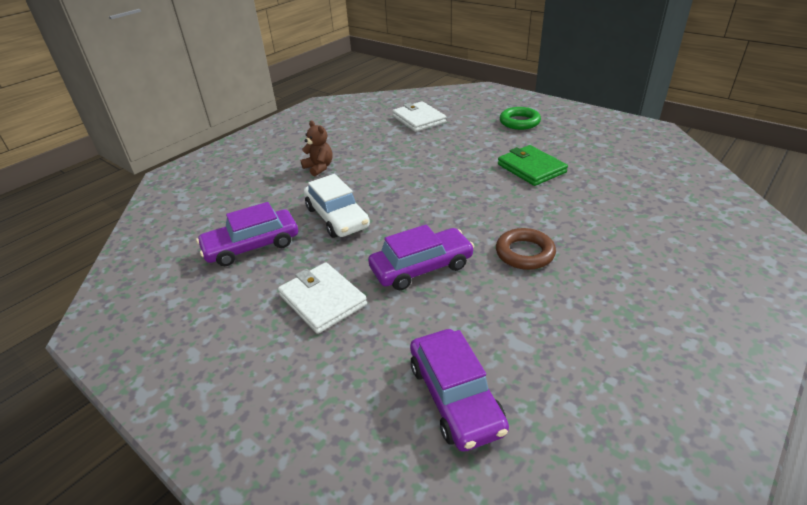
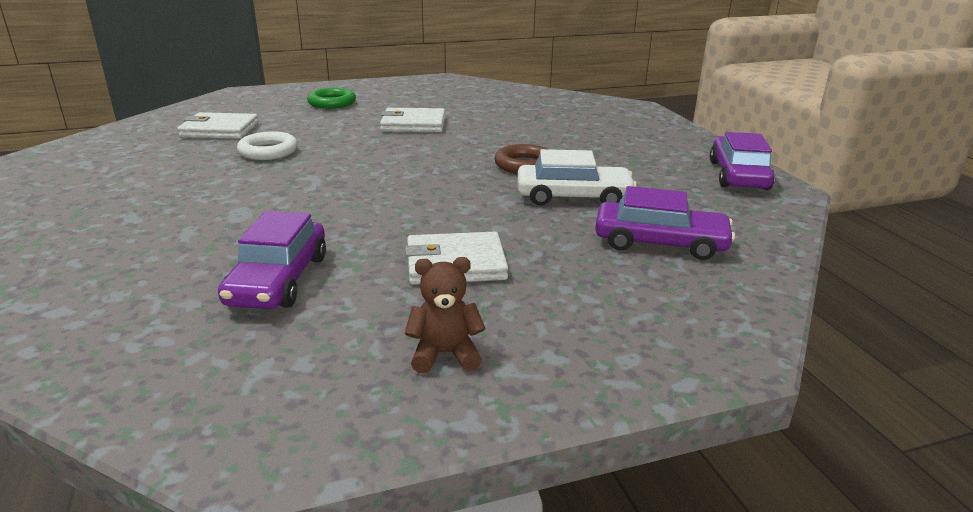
camera: 60 degrees left, 10 degrees down
(319, 168) = (192, 199): brown teddy bear -> brown teddy bear (445, 354)
(337, 217) = (320, 218): white car -> white car (573, 197)
(408, 149) = (268, 151): none -> white ring
(421, 267) = (479, 205): purple car -> purple car (738, 175)
(531, 168) = (413, 124): green wallet -> white wallet

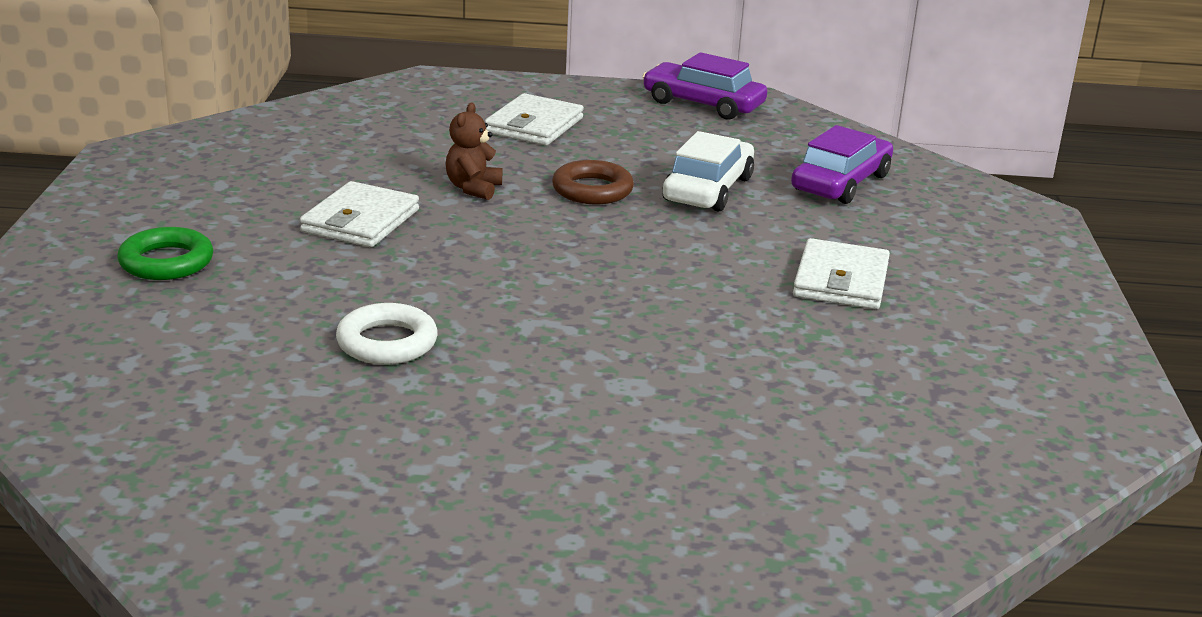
camera: 70 degrees left, 0 degrees up
(220, 130) = (224, 375): white wallet -> white wallet (534, 125)
(278, 280) = (837, 377): purple car -> none
(445, 354) = (1007, 317): brown teddy bear -> brown teddy bear (473, 188)

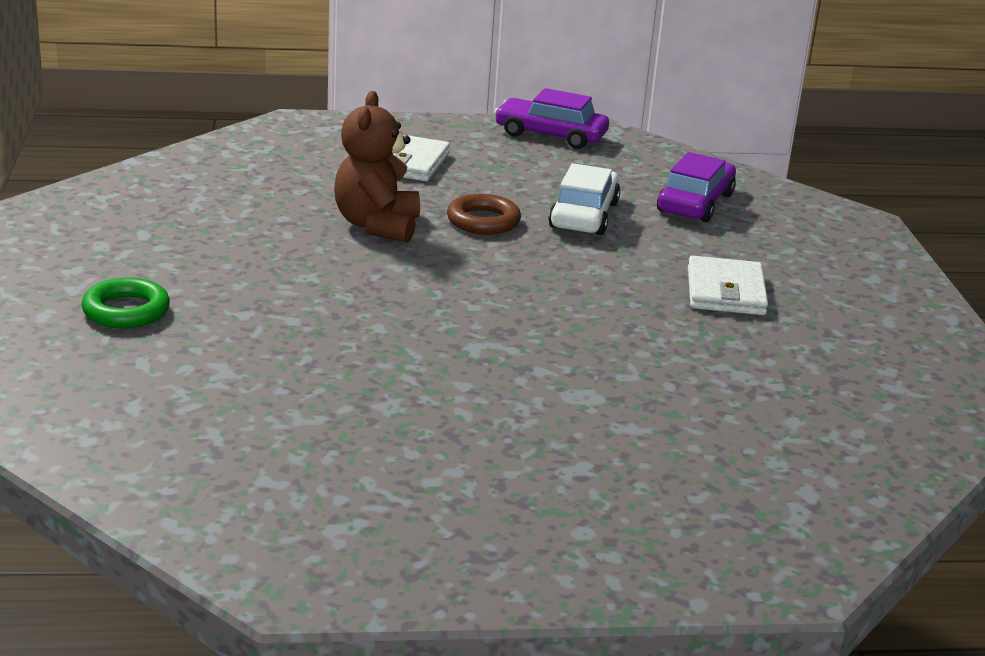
camera: 10 degrees left, 0 degrees up
(360, 221) = (287, 261): white wallet -> none
(387, 342) = (358, 372): white ring -> none
(473, 188) = (377, 225): brown teddy bear -> brown teddy bear, size x1.70

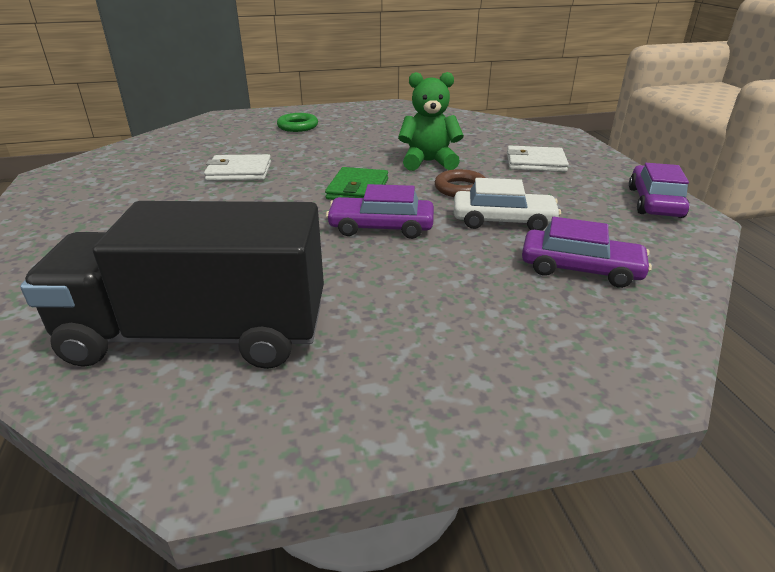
camera: 85 degrees right, 5 degrees up
(377, 225) = (428, 162): brown teddy bear -> green teddy bear
(464, 285) = (358, 189): none -> green wallet
(591, 283) = (381, 227): none -> purple car
(725, 291) = (395, 284): white wallet -> white wallet (239, 171)
(827, 400) = (198, 335): none -> black truck

